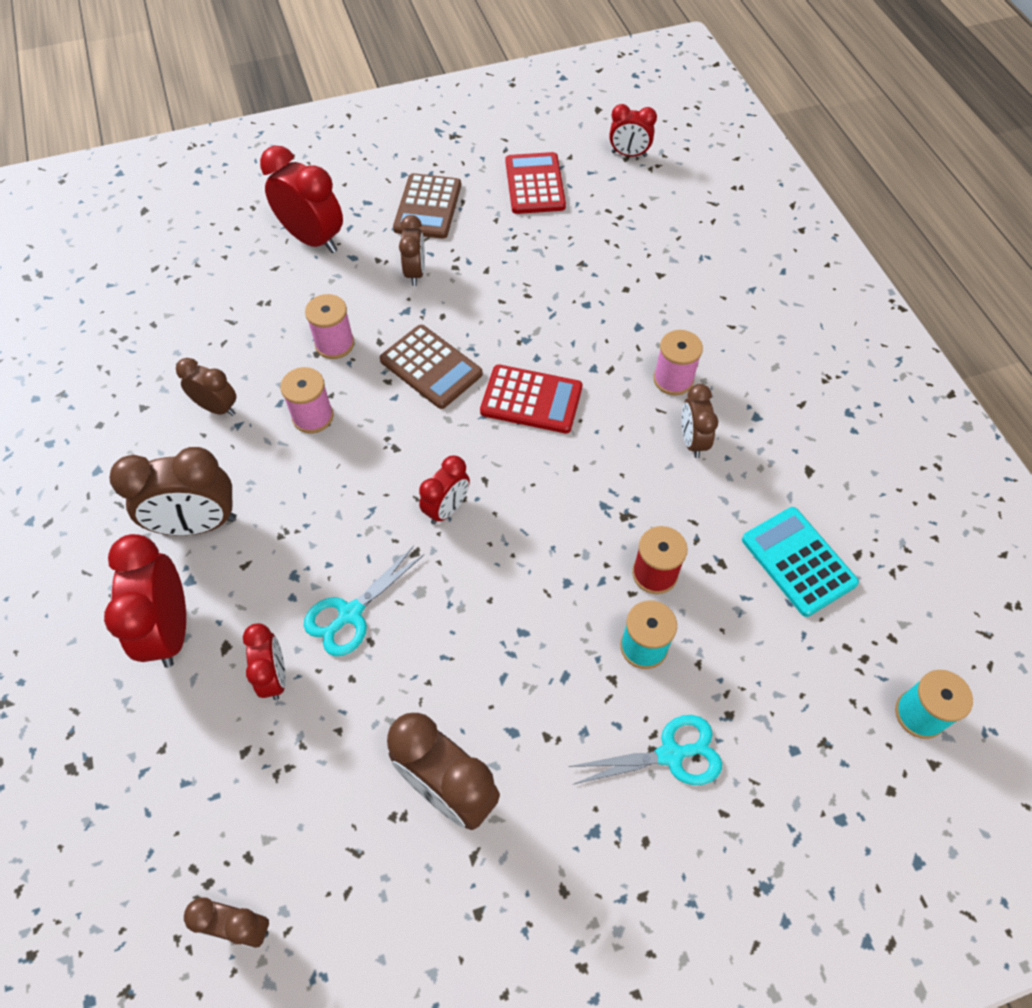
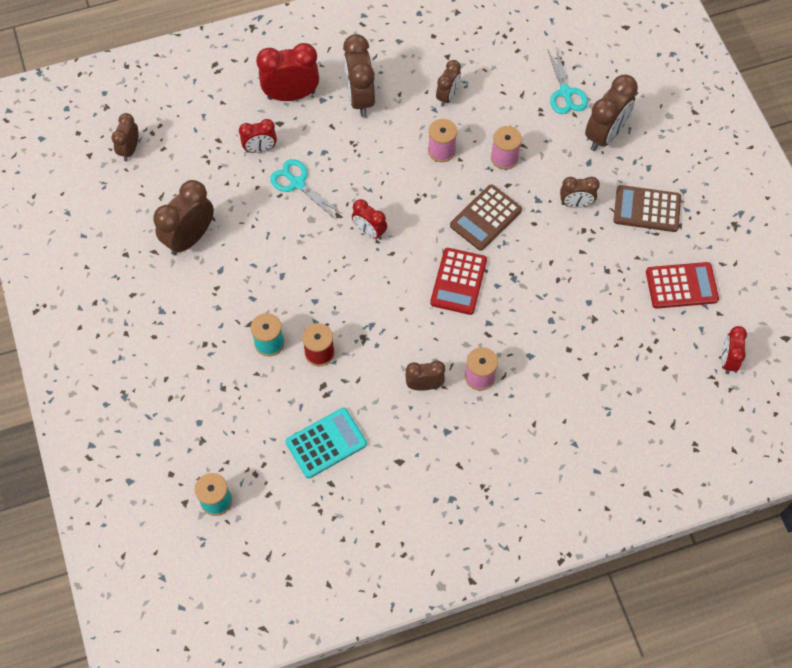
camera: 90 degrees right, 5 degrees up
(313, 239) = (605, 135): red clock -> brown clock
(671, 754) = (201, 353): turquoise scissors -> turquoise scissors (565, 93)

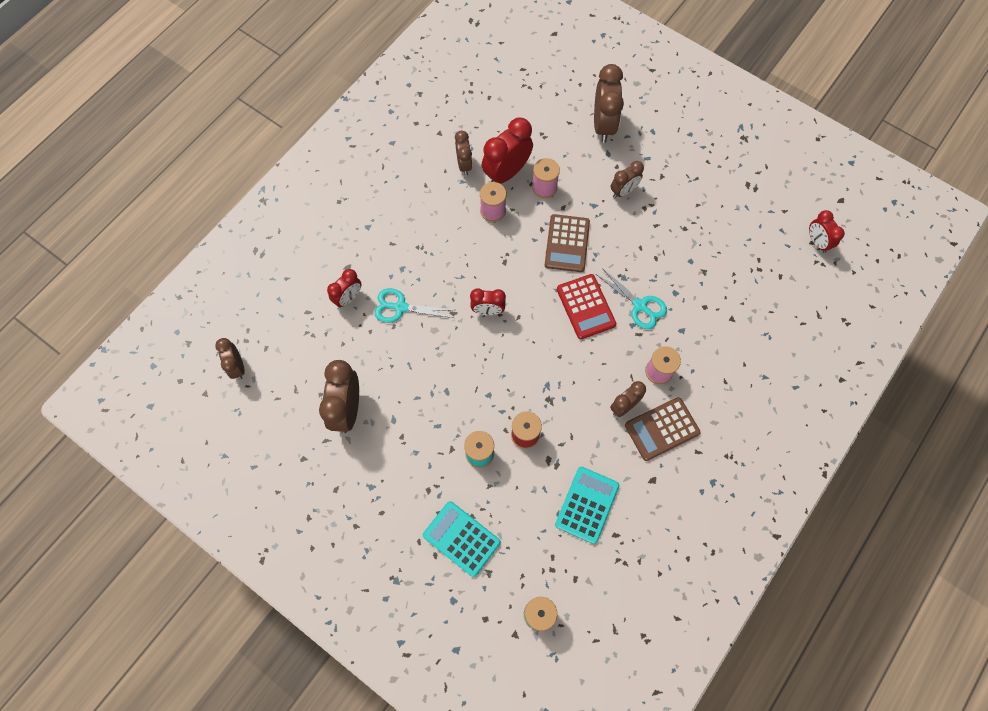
camera: 35 degrees left, 5 degrees up
(201, 399) = (461, 538): none -> turquoise calculator
(291, 95) = (339, 238): red clock -> red clock (506, 173)
(360, 98) = (397, 207): brown clock -> none
(565, 93) = (550, 109): turquoise scissors -> turquoise scissors (640, 306)
(646, 209) = (676, 164): brown calculator -> brown calculator (662, 429)
(681, 286) = (744, 207): red calculator -> none

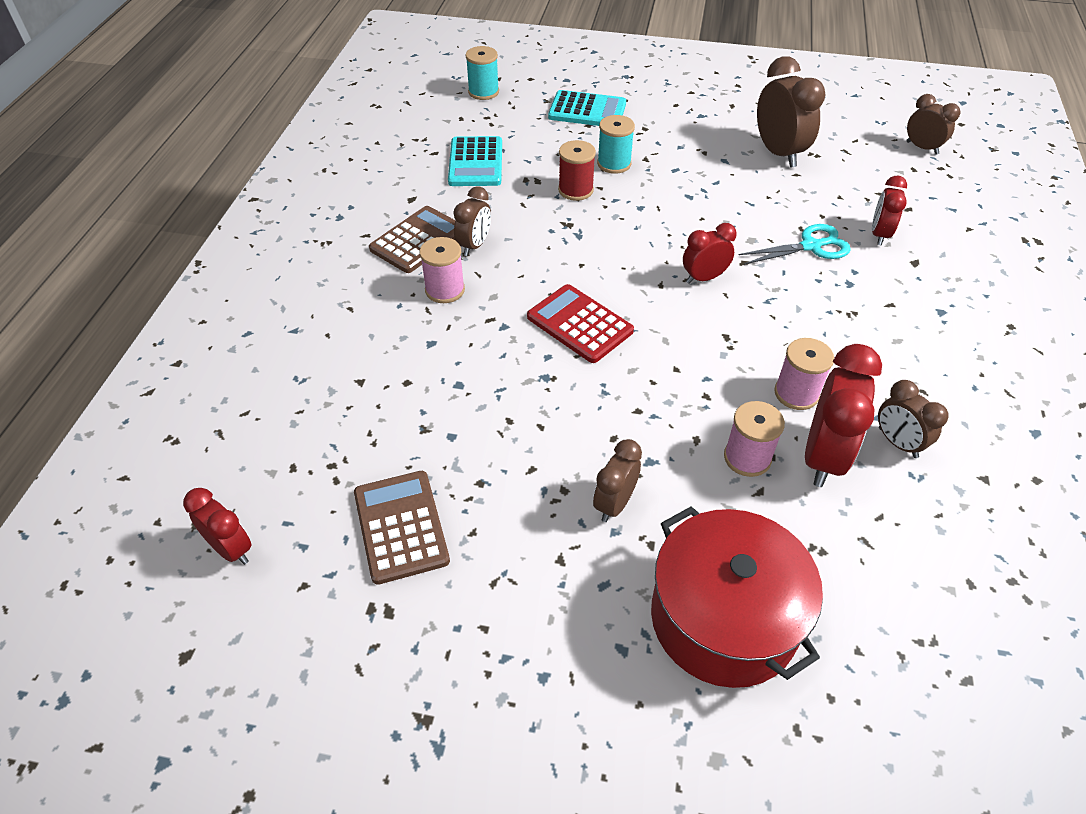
camera: 155 degrees right, 20 degrees down
(567, 243) = (656, 390): brown calculator -> brown calculator (401, 526)
(603, 125) = (724, 618): brown clock -> red pot
(640, 306) = (504, 351): turquoise scissors -> none

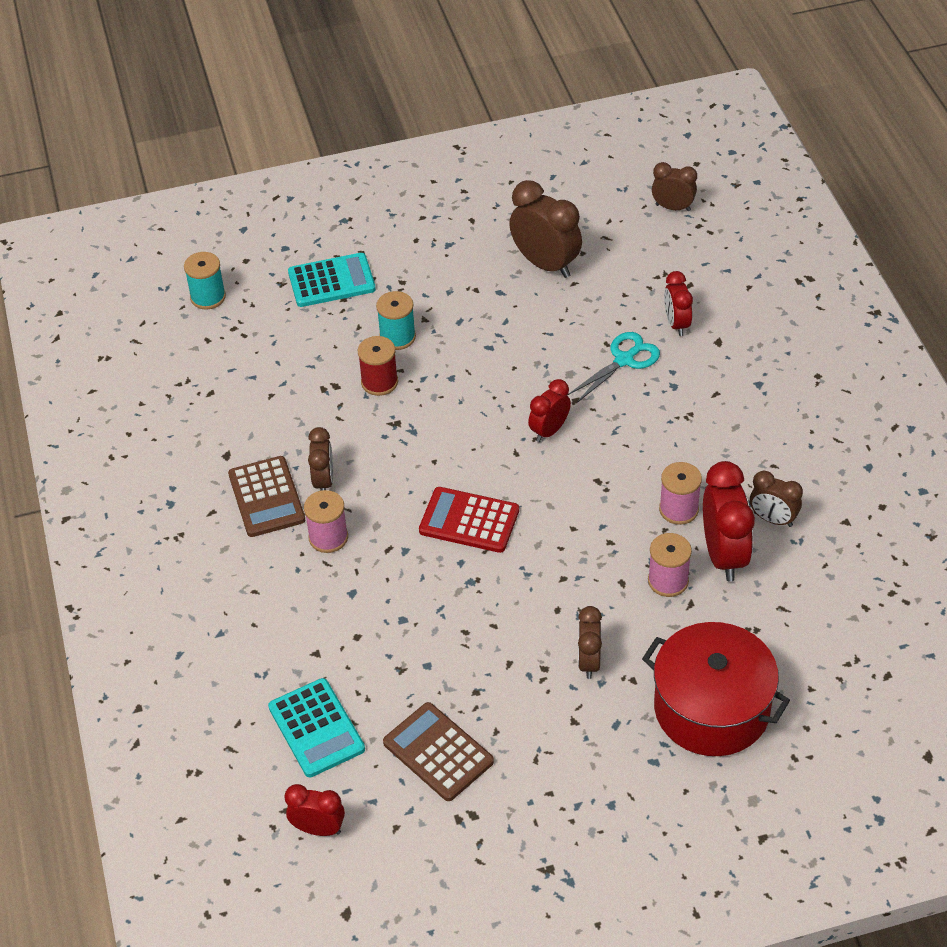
camera: 25 degrees left, 0 degrees up
(418, 240) = (266, 497): brown calculator -> brown calculator turned 150 degrees clockwise
(475, 162) = (261, 388): turquoise calculator -> turquoise calculator (316, 728)

